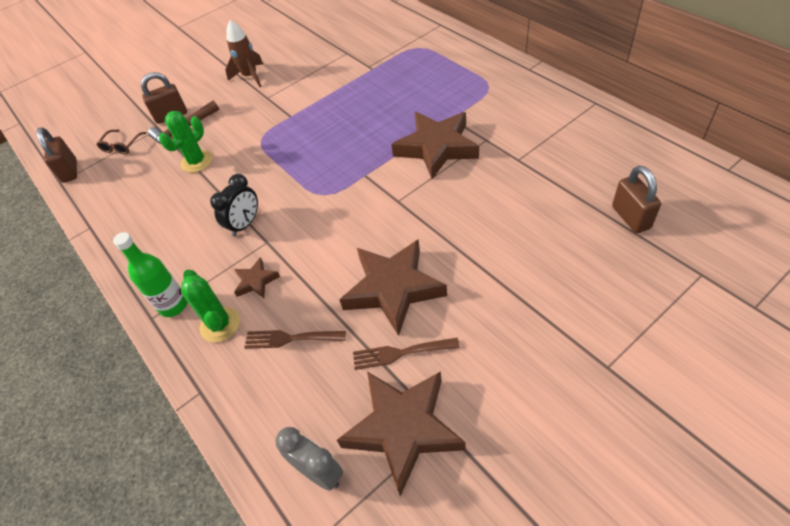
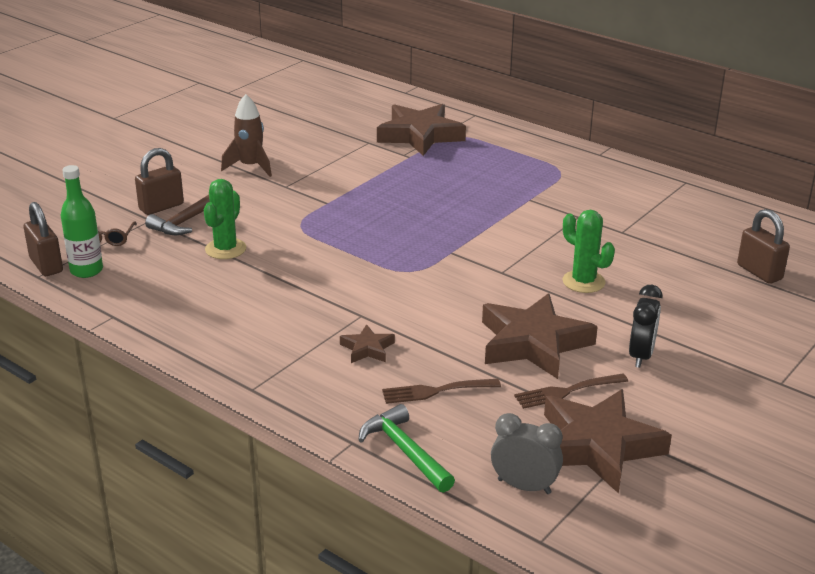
camera: 20 degrees left, 20 degrees down
(173, 305) = (274, 376): green bottle -> green bottle (86, 270)
(220, 325) = (344, 387): green cactus -> green cactus (583, 282)
(237, 409) = (405, 451): none -> green hammer
(245, 224) = (325, 302): black clock -> black clock (641, 356)
(436, 148) = (525, 225): brown star -> brown star (420, 135)

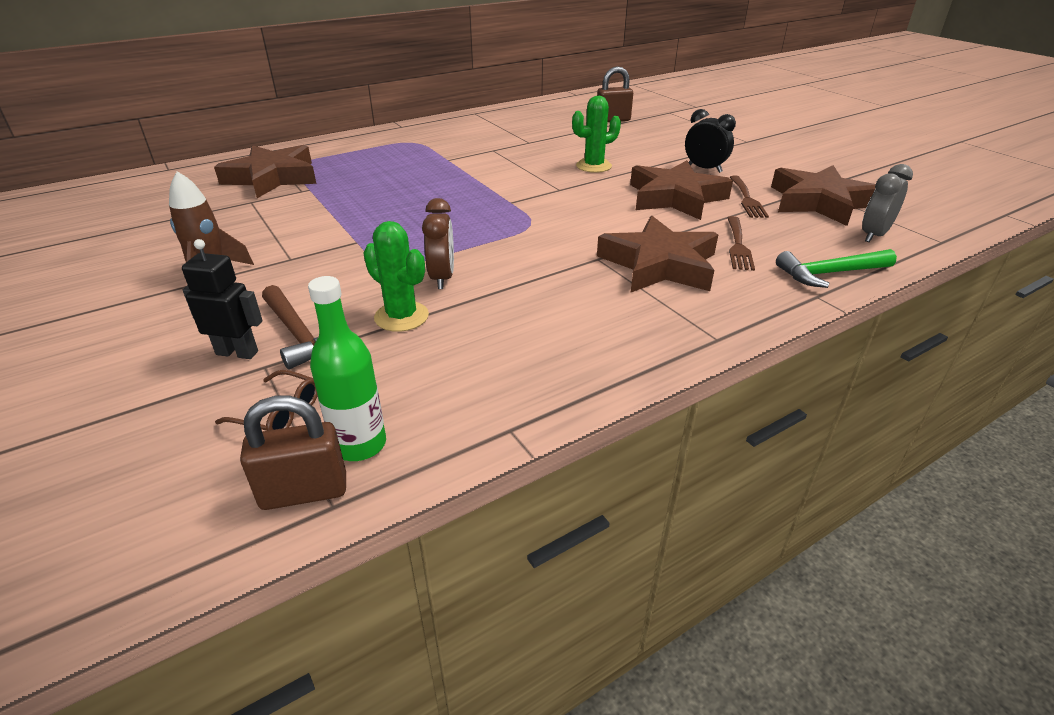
camera: 70 degrees left, 5 degrees up
(161, 207) = (237, 352): brown padlock -> black robot
(288, 251) = (442, 278): none -> brown clock
(367, 349) = (659, 264): brown star -> brown star, size x2.15

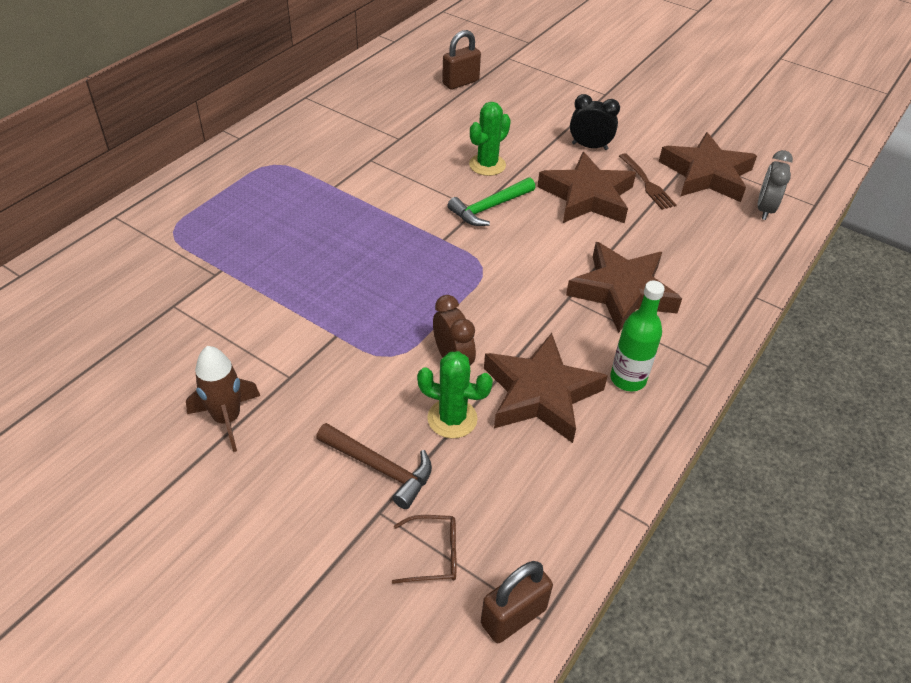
camera: 25 degrees left, 10 degrees up
(237, 352) = (342, 505): black robot -> none
(272, 178) = (163, 261): brown star -> brown star (540, 394)
(359, 445) = (520, 561): green bottle -> green bottle (628, 379)
(738, 246) = (671, 250): brown fork -> none
(829, 273) = (753, 267): green hammer -> green hammer (489, 208)

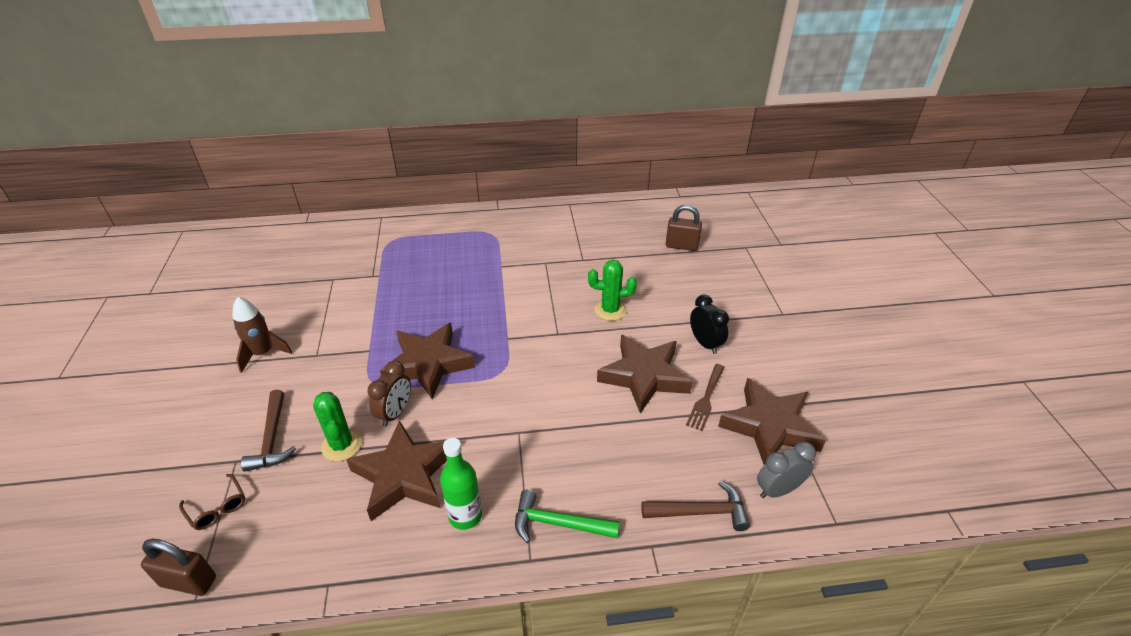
camera: 50 degrees right, 5 degrees down
(489, 208) = (566, 338): green hammer -> green hammer (558, 523)
(622, 292) = (559, 457): brown star -> brown star (428, 364)
(748, 255) = (700, 512): none -> brown hammer

